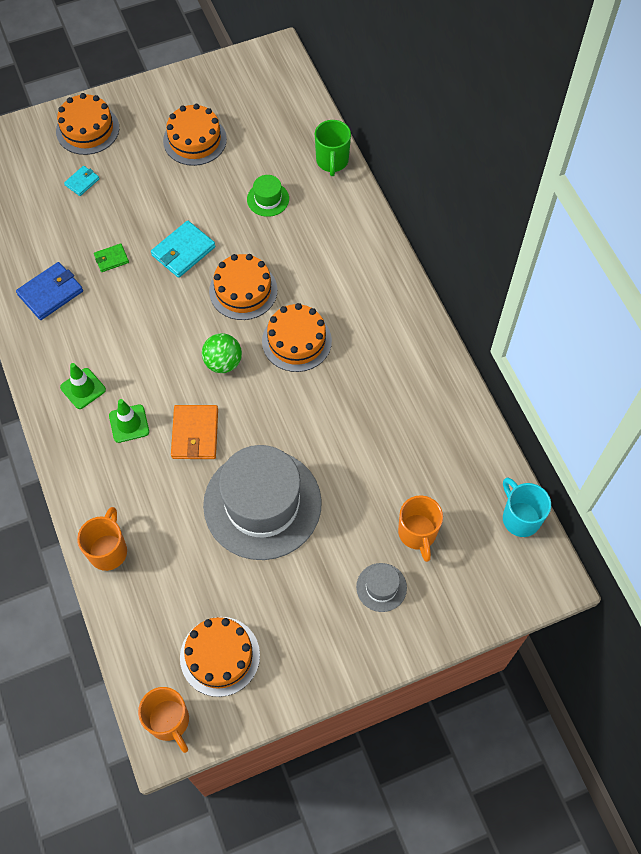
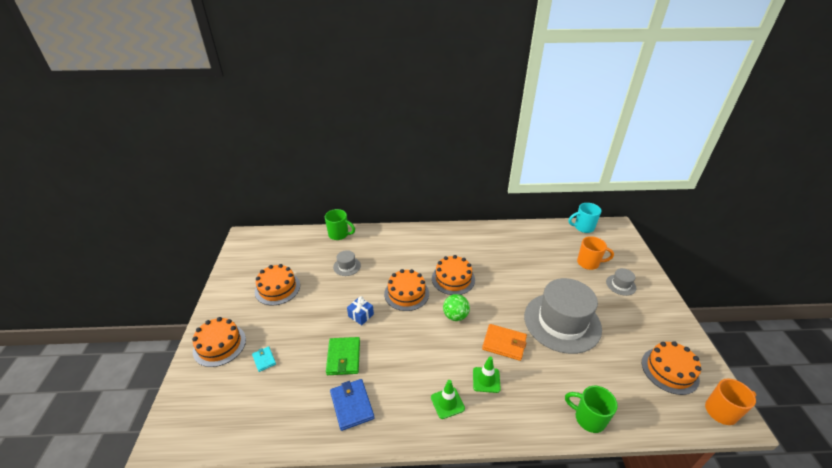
camera: 70 degrees left, 25 degrees down
(108, 550) = (588, 418): orange mug -> green mug
(111, 259) = (343, 357): green wallet -> green wallet, size x1.77
(183, 251) = (361, 315): turquoise wallet -> blue gift
(268, 199) = (347, 266): green hat -> grey hat

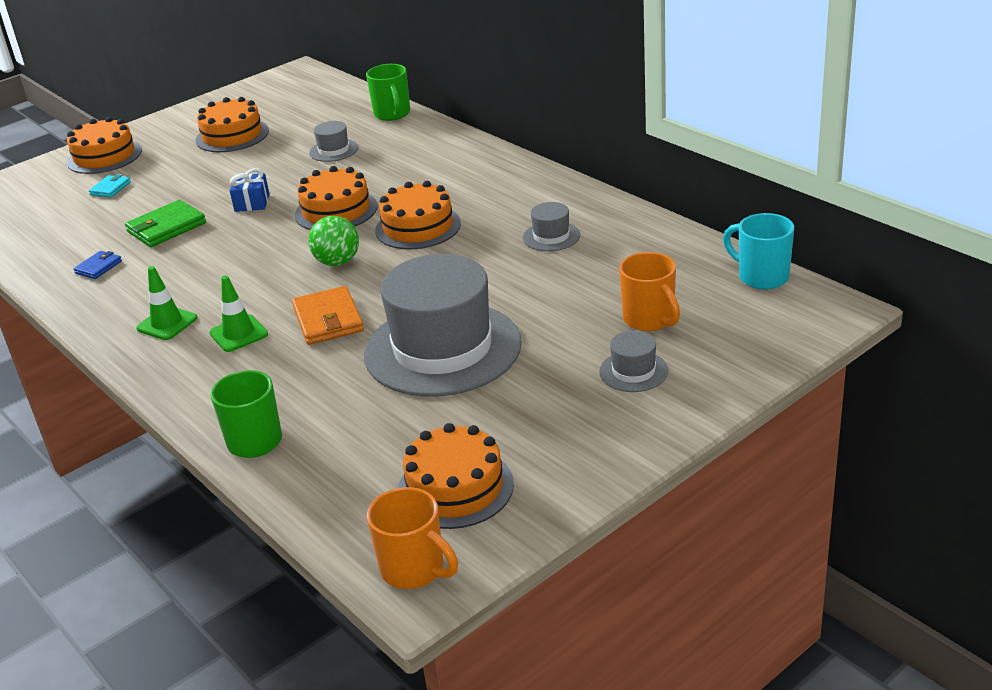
camera: 55 degrees right, 5 degrees down
(352, 405) = (98, 267): blue wallet -> blue wallet, size x0.56
(503, 252) = (551, 236): none -> grey hat

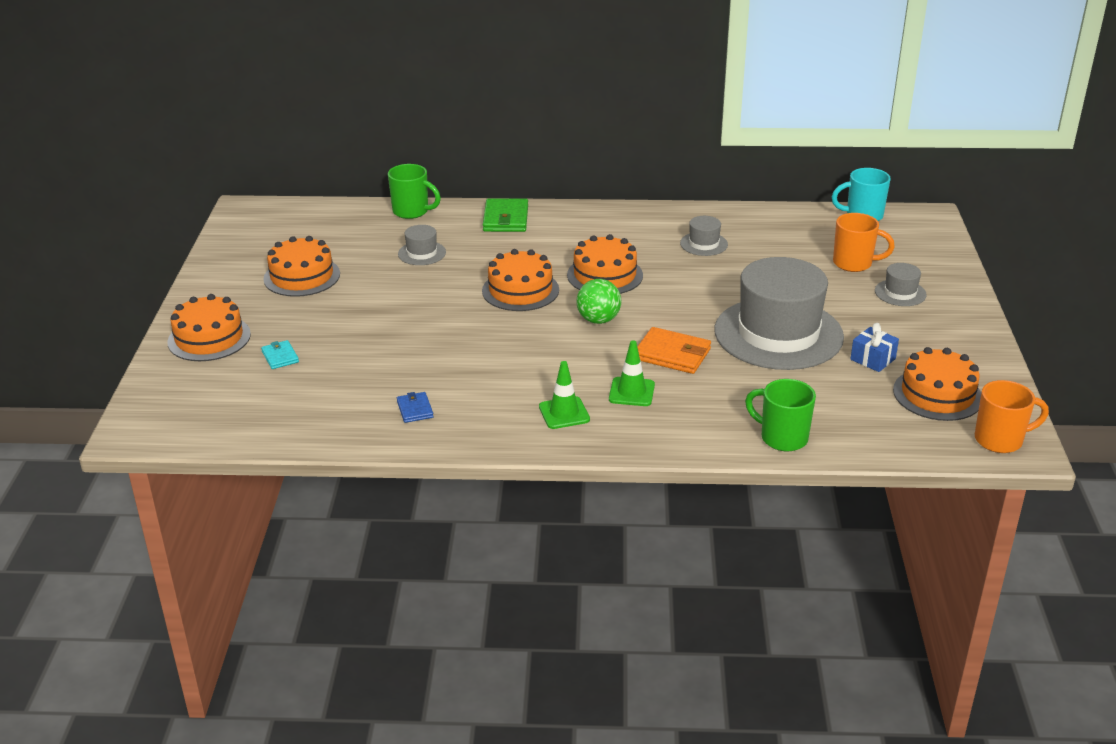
camera: 50 degrees left, 0 degrees up
(166, 227) = (406, 359): green wallet -> green wallet (505, 219)
(252, 203) = (439, 313): blue gift -> blue gift (872, 359)

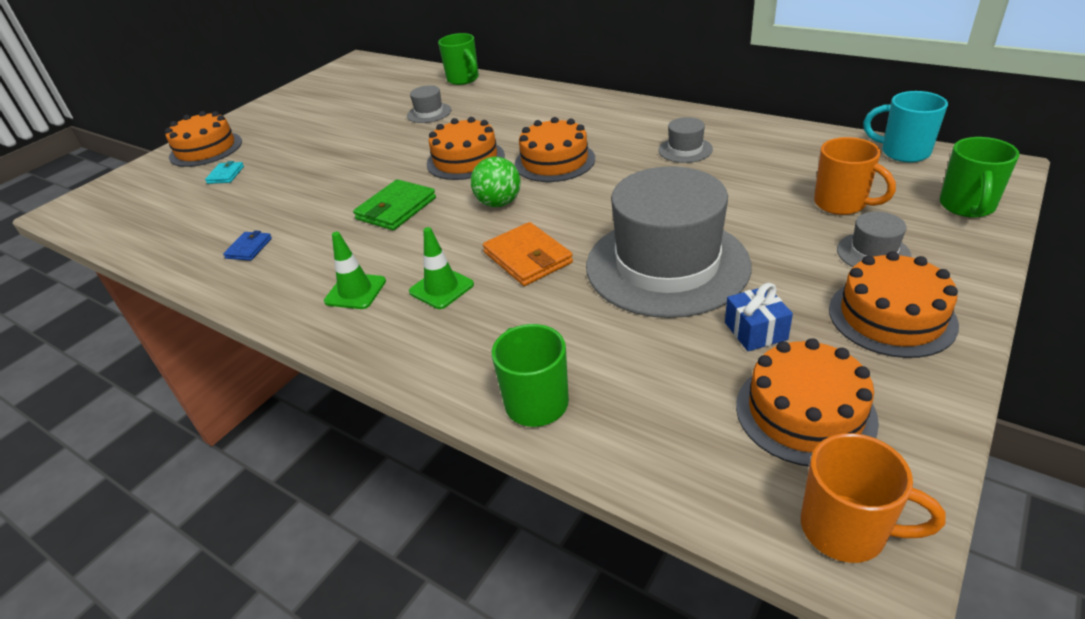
camera: 35 degrees right, 5 degrees up
(302, 276) = (324, 115): orange cake -> orange cake (891, 316)
(505, 219) = (528, 96): green wallet -> green wallet (396, 208)
(931, 248) = (967, 207): none -> green mug

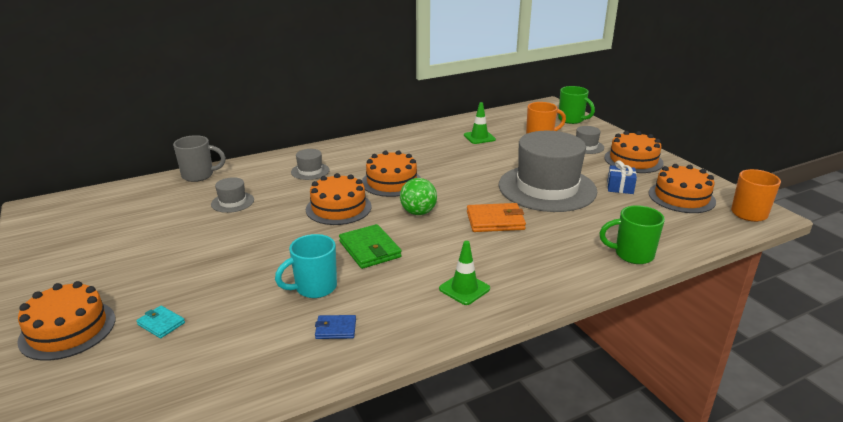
camera: 65 degrees left, 10 degrees down
(249, 248) = (336, 329): blue wallet -> blue wallet turned 45 degrees counterclockwise
(441, 288) = (497, 256): green traffic cone -> green traffic cone (479, 137)
(463, 79) = (199, 175): green mug -> grey mug
(685, 150) = (438, 147): grey hat -> grey hat (310, 171)
(903, 152) = (513, 112): turquoise mug -> turquoise mug (314, 288)

